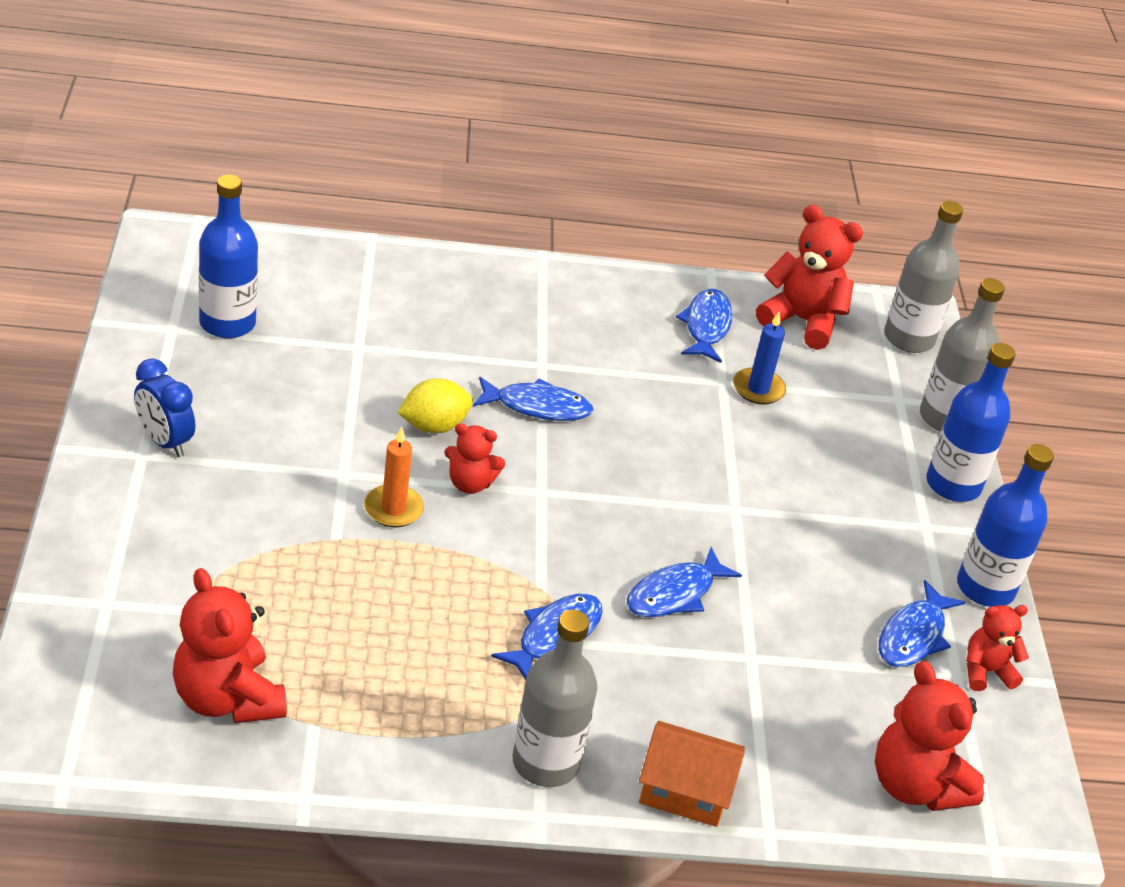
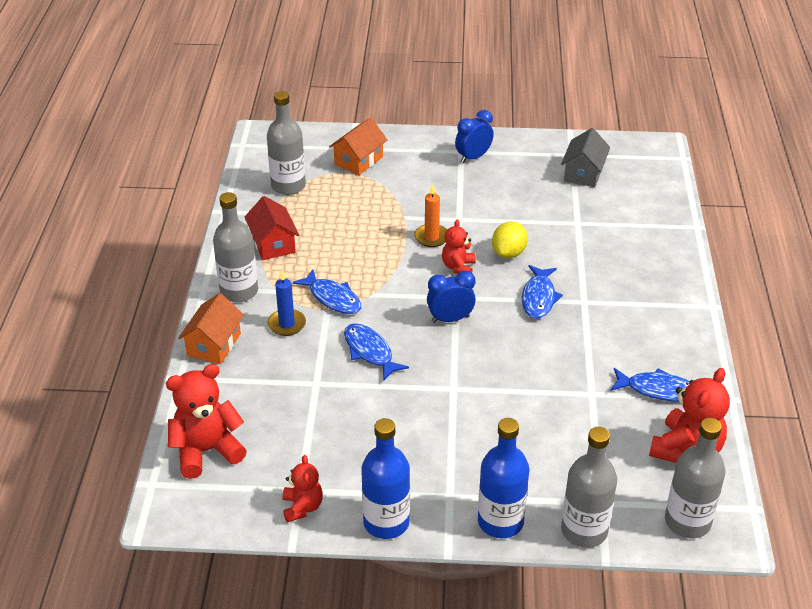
camera: 100 degrees right, 0 degrees up
(153, 593) = (358, 160): none -> orange house
(227, 323) = (583, 173): blue bottle -> grey house
(227, 698) = (288, 186): red teddy bear -> grey bottle
(409, 717) = (273, 243): none -> red house
(433, 426) = (509, 253): yellow lemon -> yellow lemon turned 45 degrees clockwise
(592, 501) = (450, 319): none -> blue clock
(758, 389) = (589, 413): blue candle -> blue candle (286, 324)
(913, 636) = (336, 470): blue fish -> none

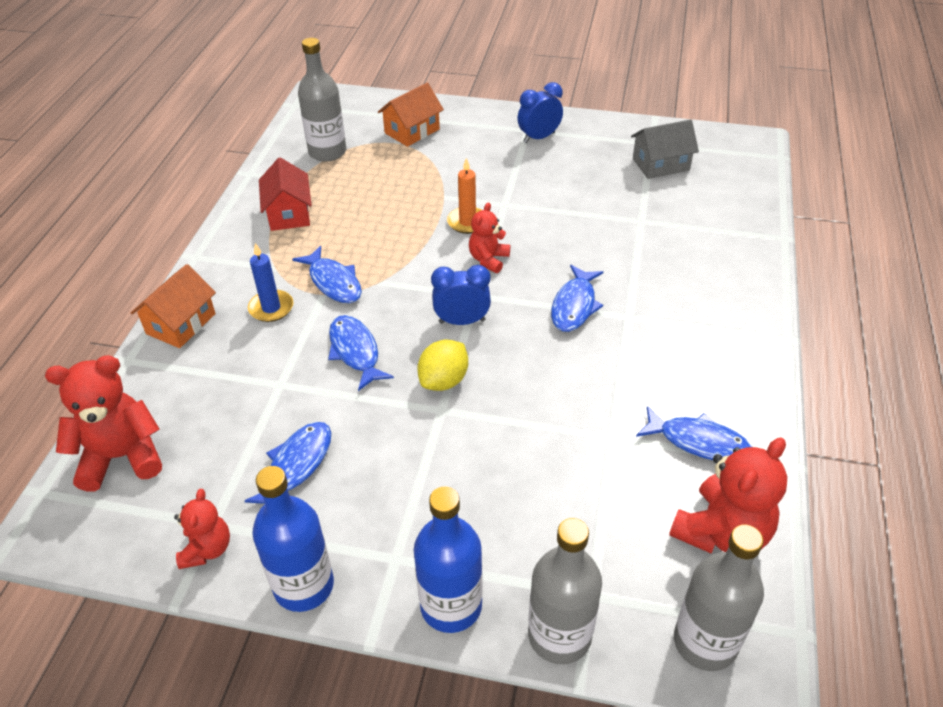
camera: 10 degrees right, 5 degrees up
(239, 291) = (232, 264): grey bottle -> none
(351, 441) = (297, 465): none -> blue fish
(509, 253) = (552, 248): yellow lemon -> yellow lemon (444, 380)
(583, 173) = (660, 164): grey house -> grey house turned 45 degrees clockwise

